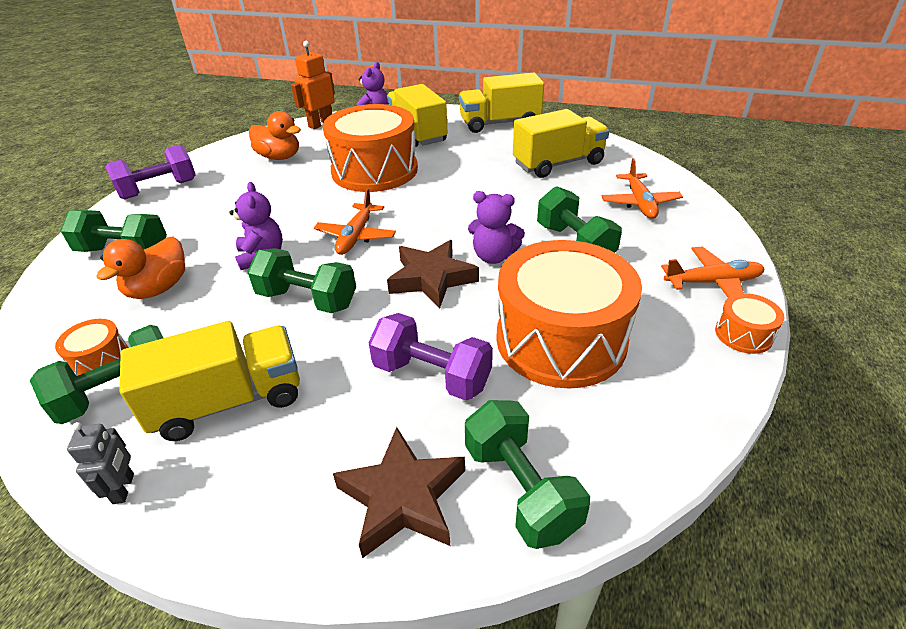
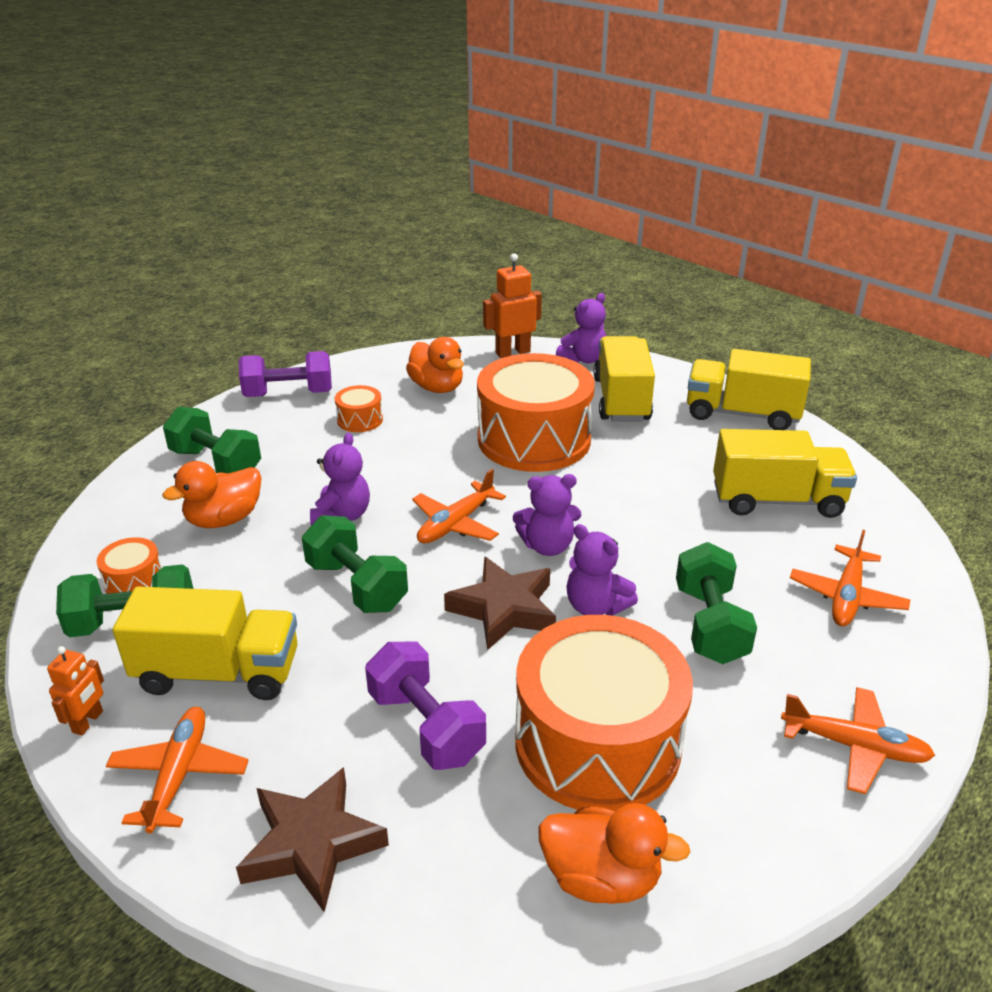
camera: 25 degrees right, 5 degrees down
(124, 488) = (88, 722): grey robot -> orange robot
(245, 495) = (179, 774): none -> orange plane
(433, 230) = (547, 546): none -> purple teddy bear
(520, 489) = (430, 890): green dumbbell -> none
(631, 424) = (601, 877): none -> orange duck
(743, 334) = (836, 831): orange drum -> orange drum (360, 420)

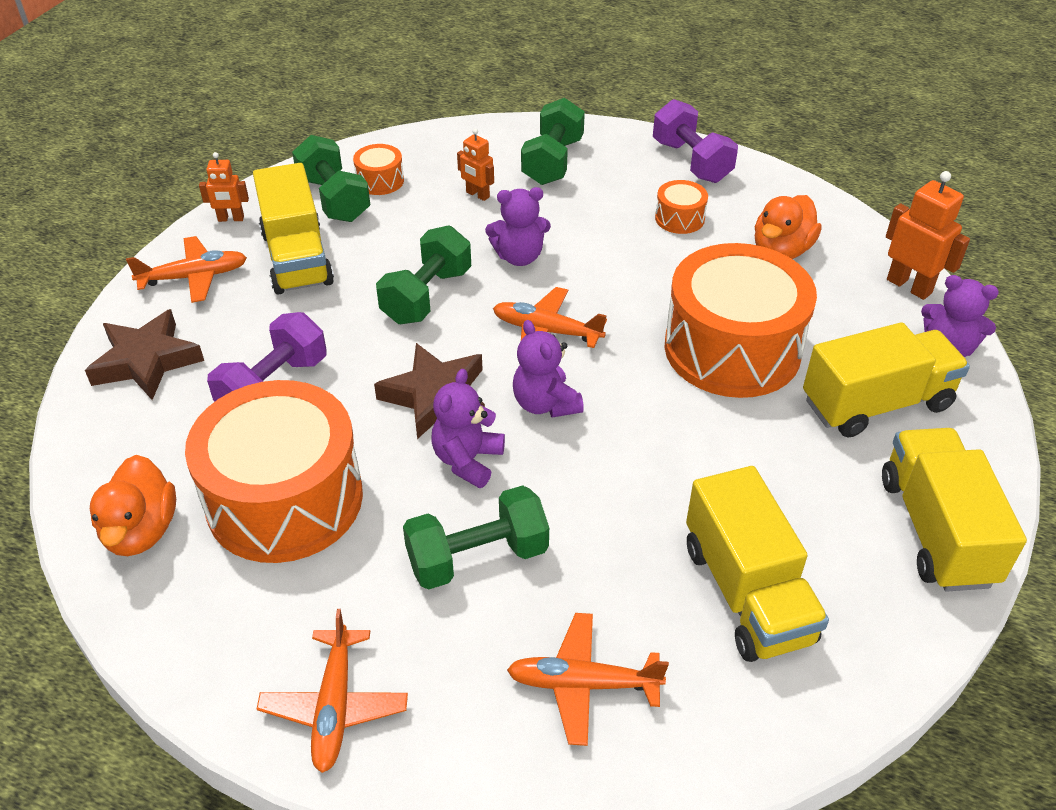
camera: 70 degrees right, 10 degrees up
(224, 519) = (477, 195): orange duck -> orange robot

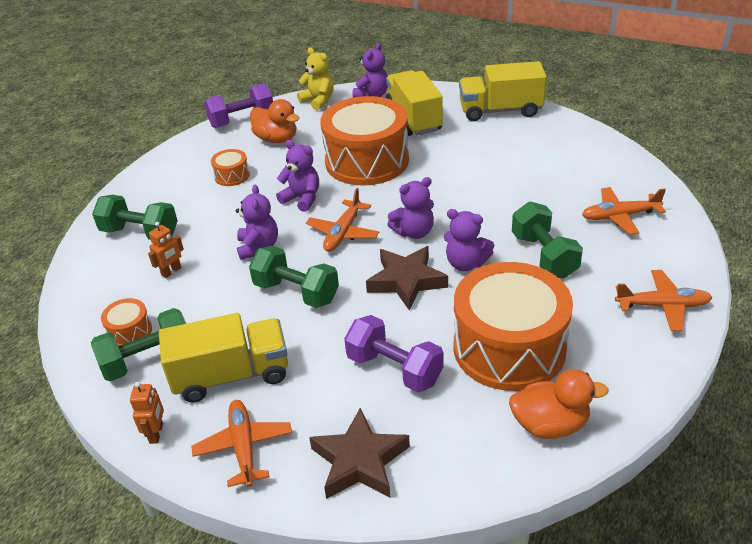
camera: 85 degrees left, 5 degrees down
(583, 684) = (619, 216): orange plane -> orange plane turned 75 degrees clockwise
(627, 287) = (302, 198): none -> purple teddy bear
(691, 161) = (166, 169): purple dumbbell -> purple dumbbell (242, 120)
(746, 593) = (549, 165): yellow truck -> none
(909, 286) = (318, 100): orange robot -> yellow teddy bear

